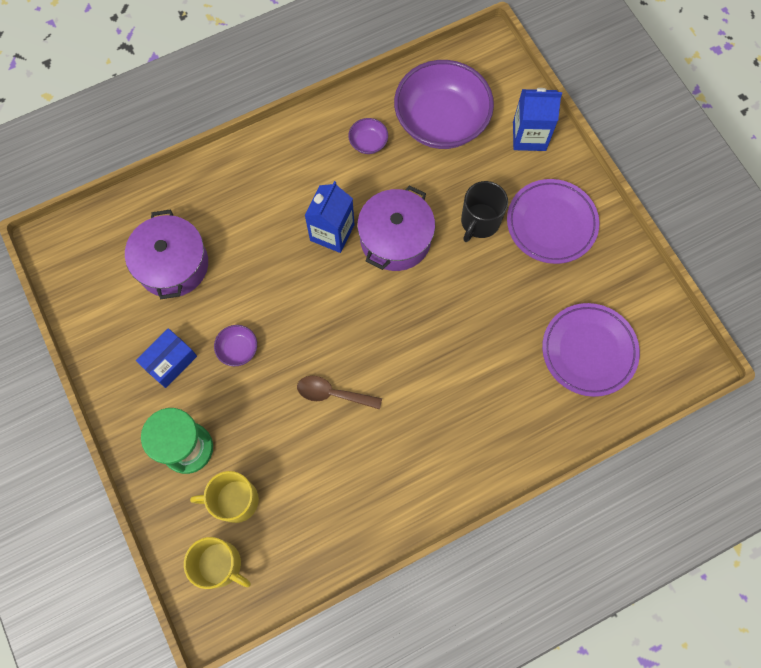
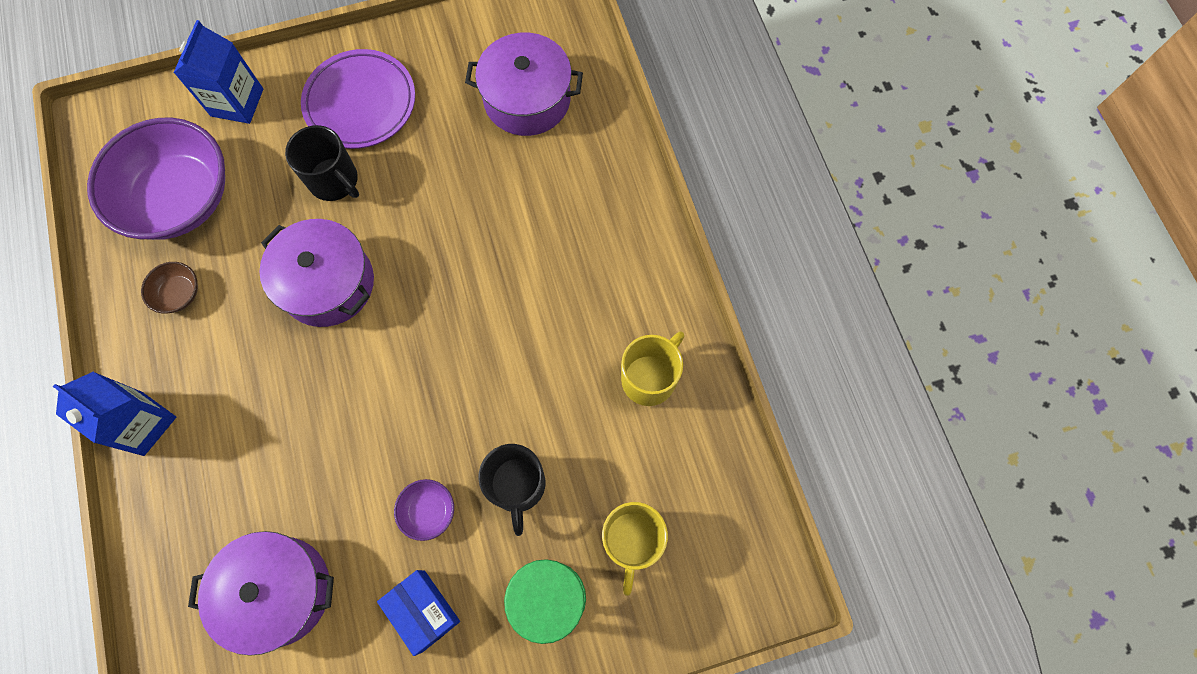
camera: 80 degrees left, 0 degrees up
(220, 564) = (710, 570): yellow mug -> yellow mug (649, 378)
(264, 408) = (517, 486): none -> black mug
(332, 232) = (295, 361): blue carton -> blue carton (143, 423)
(332, 394) = (516, 395): brown spoon -> none
(368, 142) = (179, 294): purple bowl -> brown bowl
(588, 351) = (527, 99): purple plate -> purple pot

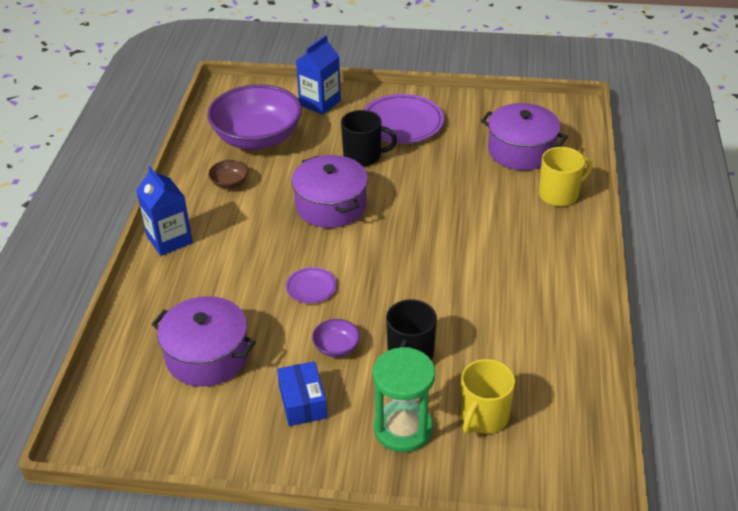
camera: 25 degrees right, 30 degrees down
(334, 181) = (363, 156): black mug -> black mug turned 60 degrees counterclockwise
(360, 430) = (311, 288): none -> purple plate
(649, 378) = (543, 325): yellow mug -> yellow mug (559, 194)

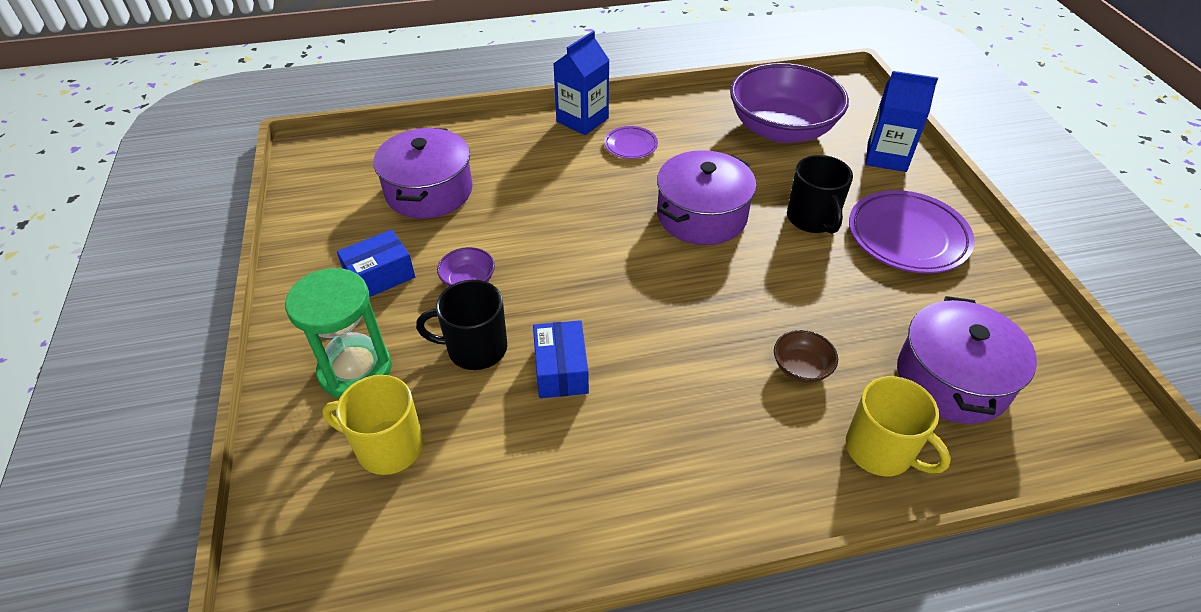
camera: 70 degrees right, 5 degrees up
(230, 183) = (692, 132): brown bowl -> brown bowl (801, 368)
(311, 288) = (555, 236): purple plate -> purple plate (630, 145)
(449, 313) = (561, 370): none -> blue box

